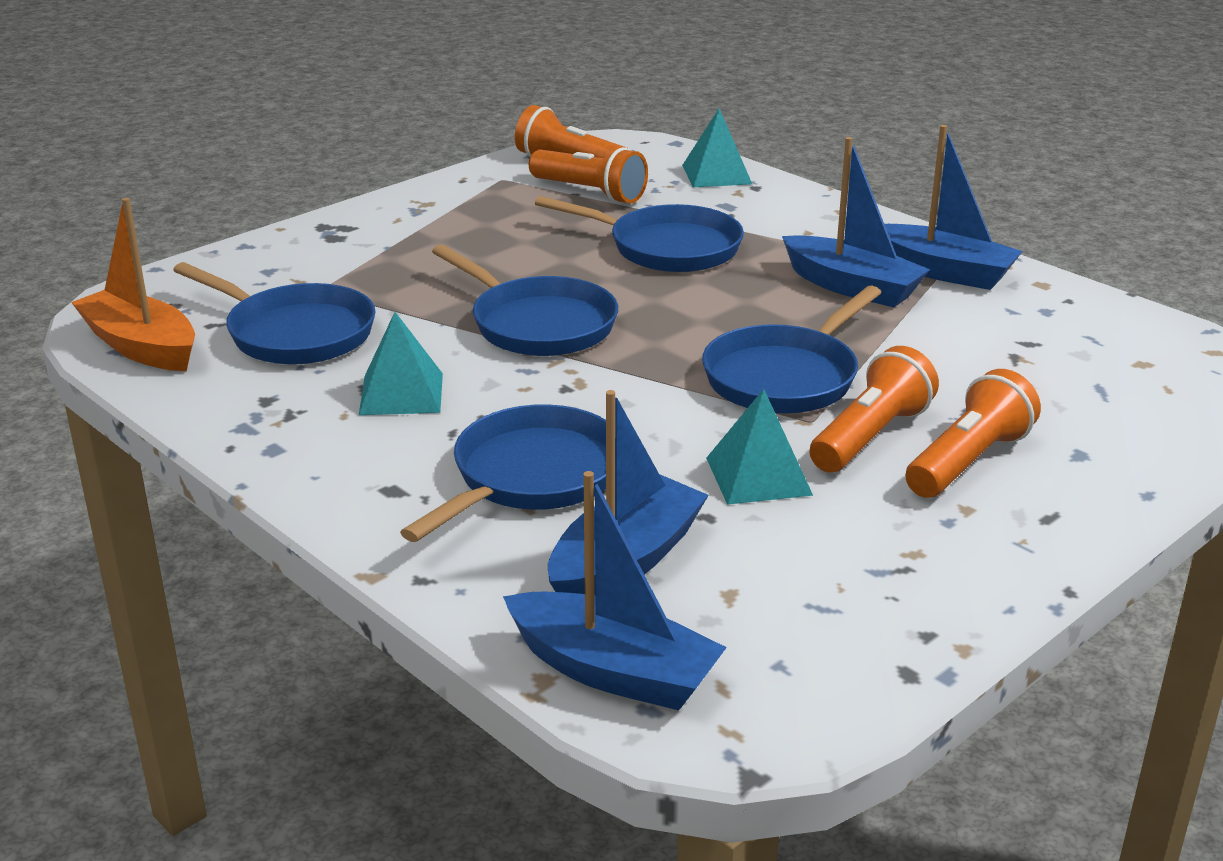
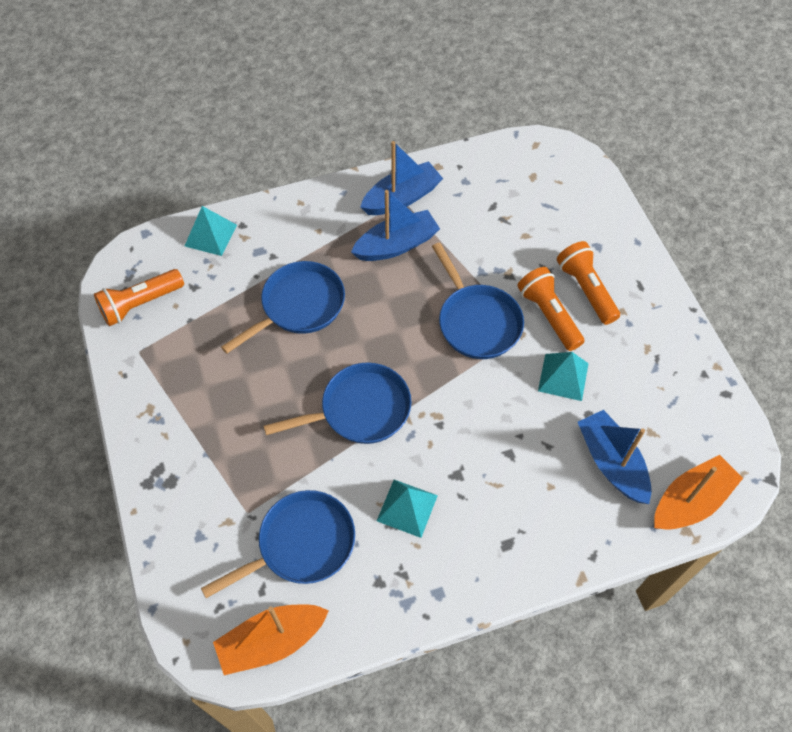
camera: 65 degrees left, 30 degrees up
(531, 477) = (523, 475): blue pan -> none
(590, 193) = (194, 312): orange flashlight -> none
(613, 671) = (690, 501): blue boat -> orange boat

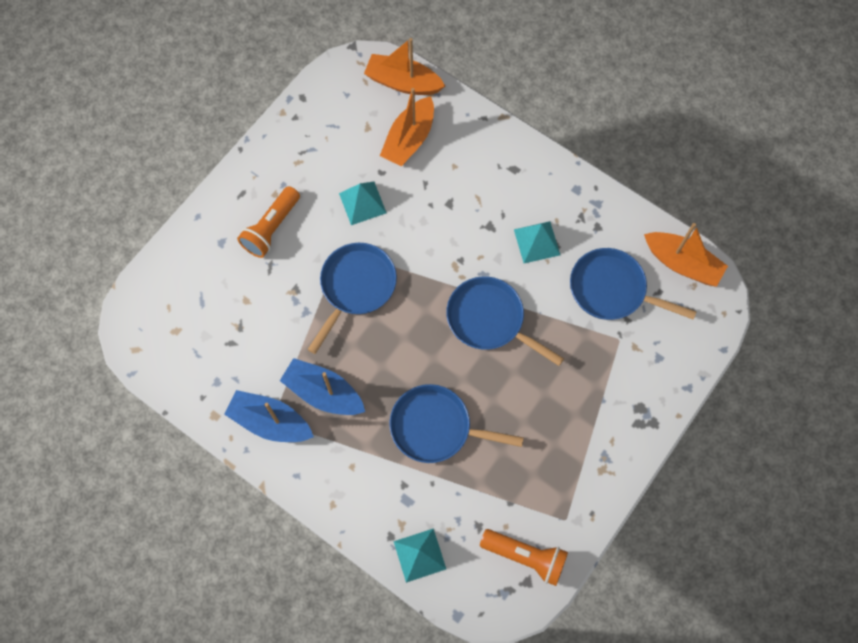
camera: 125 degrees left, 10 degrees up
(549, 315) = (314, 241): orange flashlight -> none
(611, 463) = (409, 139): blue boat -> orange boat

